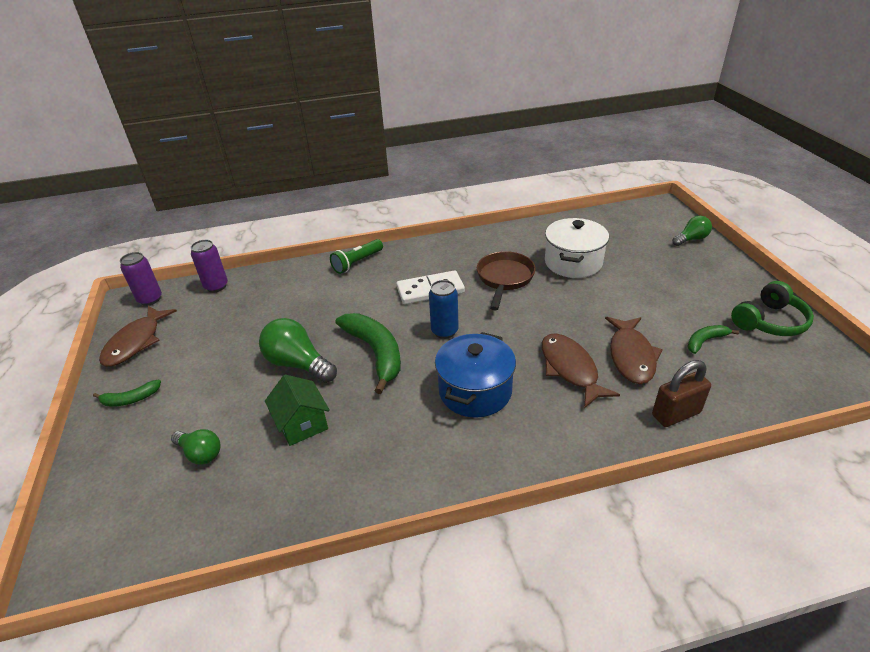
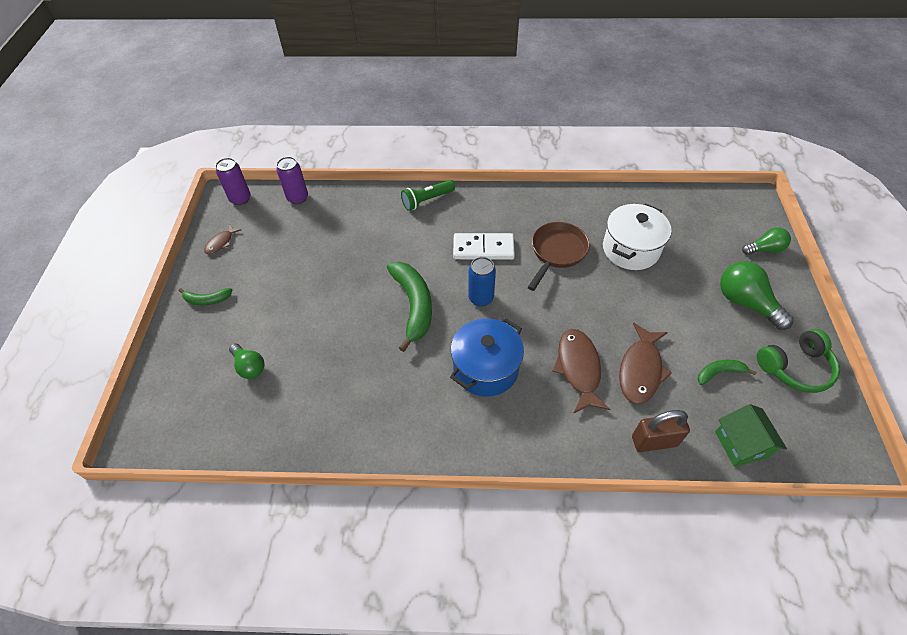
camera: 15 degrees right, 15 degrees up
(136, 342) = (221, 243): brown fish -> brown fish, size x0.53
(298, 364) = (346, 300): green light bulb -> green light bulb (745, 303)
(302, 424) = (333, 361): green house -> green house (741, 444)

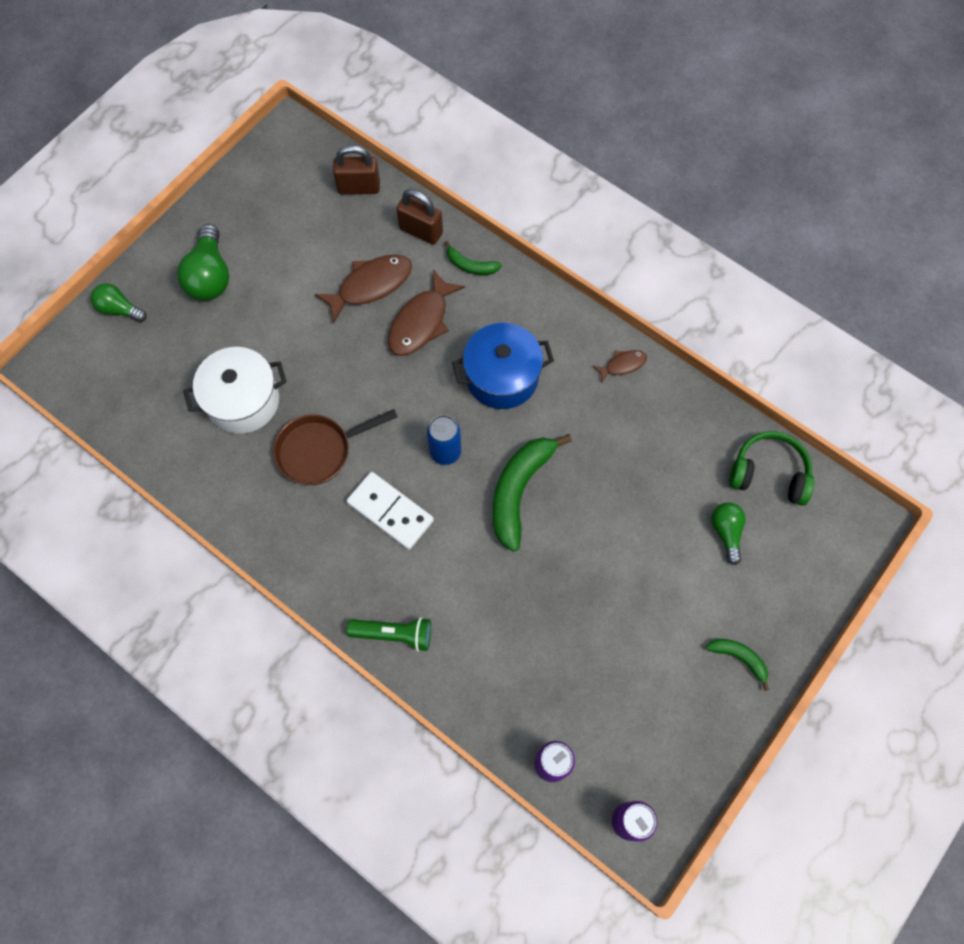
camera: 145 degrees left, 15 degrees up
(221, 243) = (688, 747): brown fish -> brown fish (622, 365)
(719, 373) = (309, 240): green banana -> green banana (470, 265)
(741, 444) = (359, 187): green house -> brown padlock
(795, 367) = (245, 204): green headphones -> green headphones (769, 473)

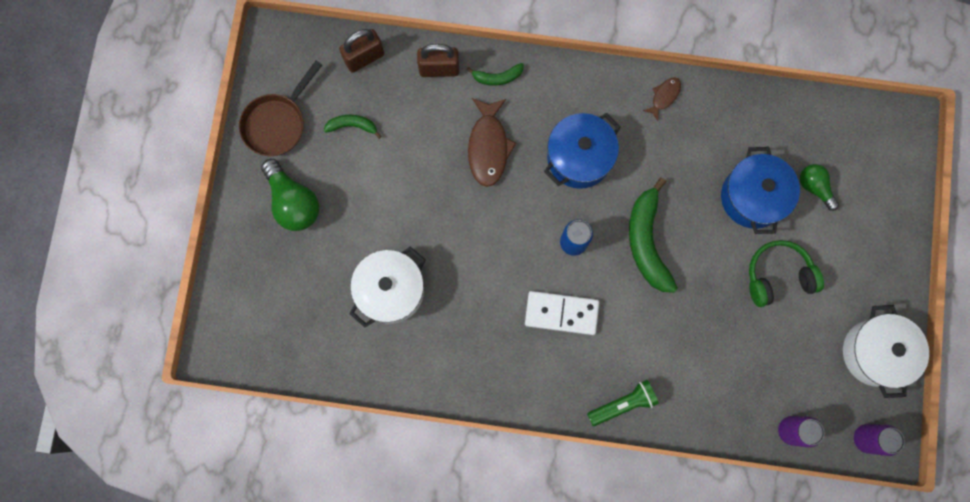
camera: 30 degrees left, 10 degrees up
(119, 309) = (238, 271): green light bulb -> none
(320, 451) = (477, 296): brown pan -> brown pan (277, 123)
(370, 285) = (429, 138): brown fish -> none
(654, 507) = (752, 197): none -> blue pot
(692, 736) = (874, 353): none -> white pot
(739, 658) = (875, 277): green banana -> green banana (352, 126)
(769, 473) = (819, 124): green headphones -> green headphones (778, 276)

